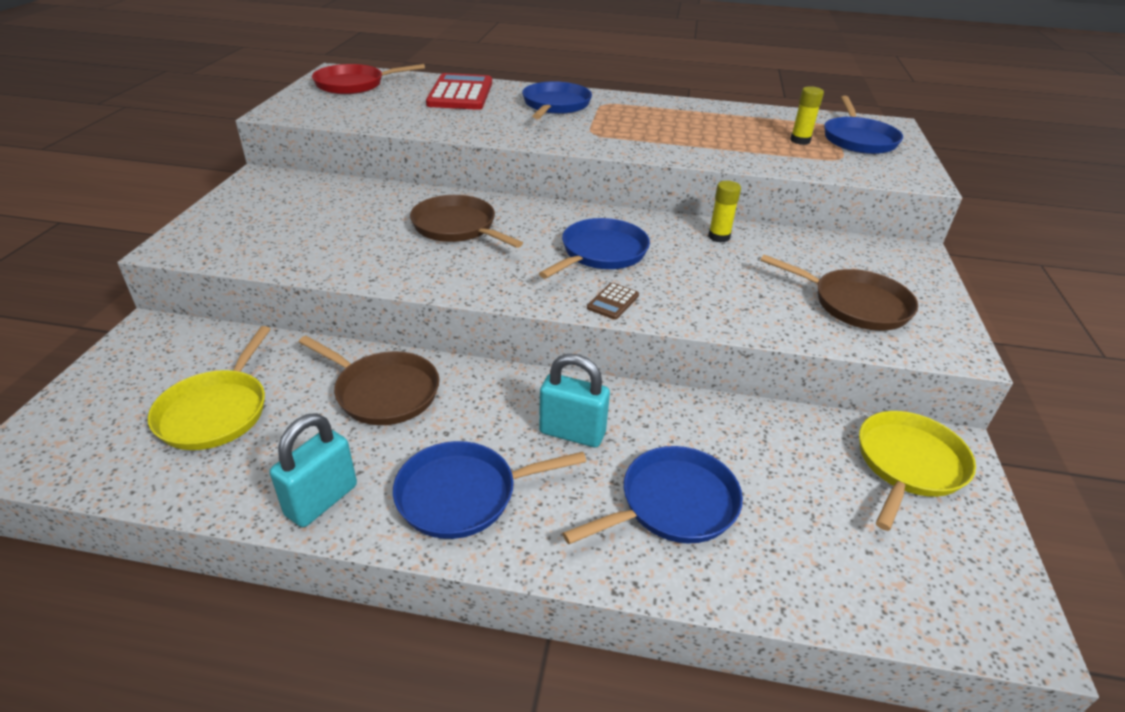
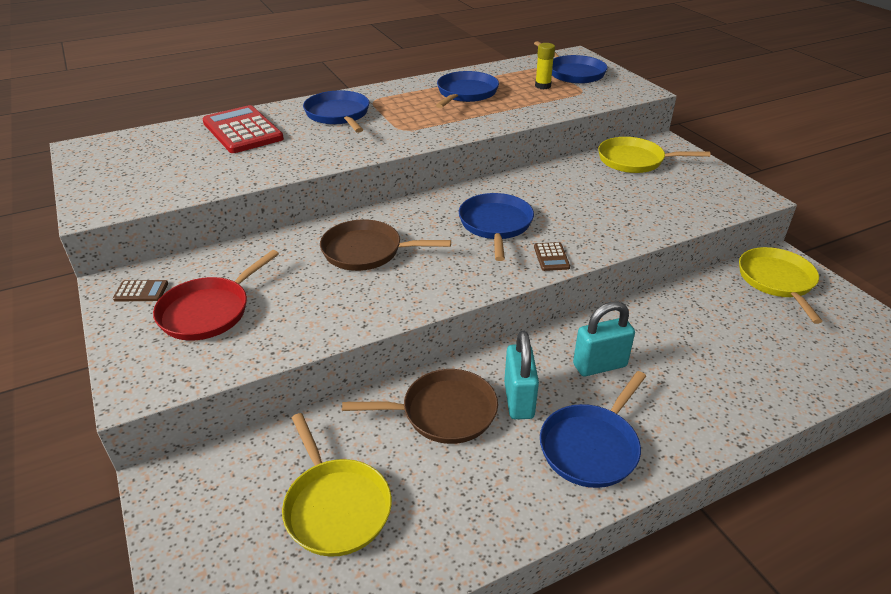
camera: 35 degrees left, 0 degrees up
(267, 188) = (141, 291): none -> brown calculator
(321, 500) = (510, 513): turquoise padlock -> turquoise padlock (518, 400)
(353, 85) = (125, 156): red pan -> red pan (208, 311)
(673, 504) = (705, 374): blue pan -> blue pan (466, 93)
(719, 237) = (550, 179): yellow glue stick -> none
(846, 255) = (634, 160): none -> yellow pan
(855, 304) = (678, 192): brown pan -> none

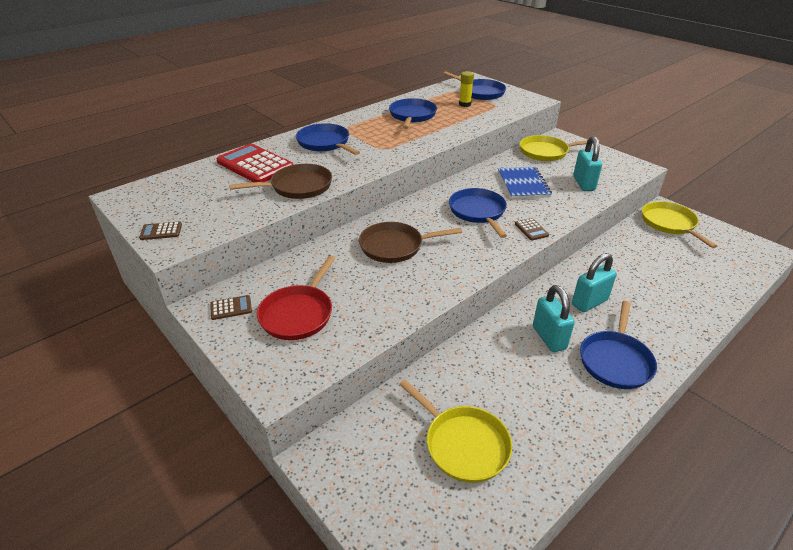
camera: 15 degrees left, 0 degrees up
(95, 192) = (161, 231): none -> brown calculator
(444, 412) = (502, 357): brown pan -> brown pan (298, 187)
(577, 198) = (523, 184): none -> blue notebook
(660, 208) = (583, 184): none -> turquoise padlock

